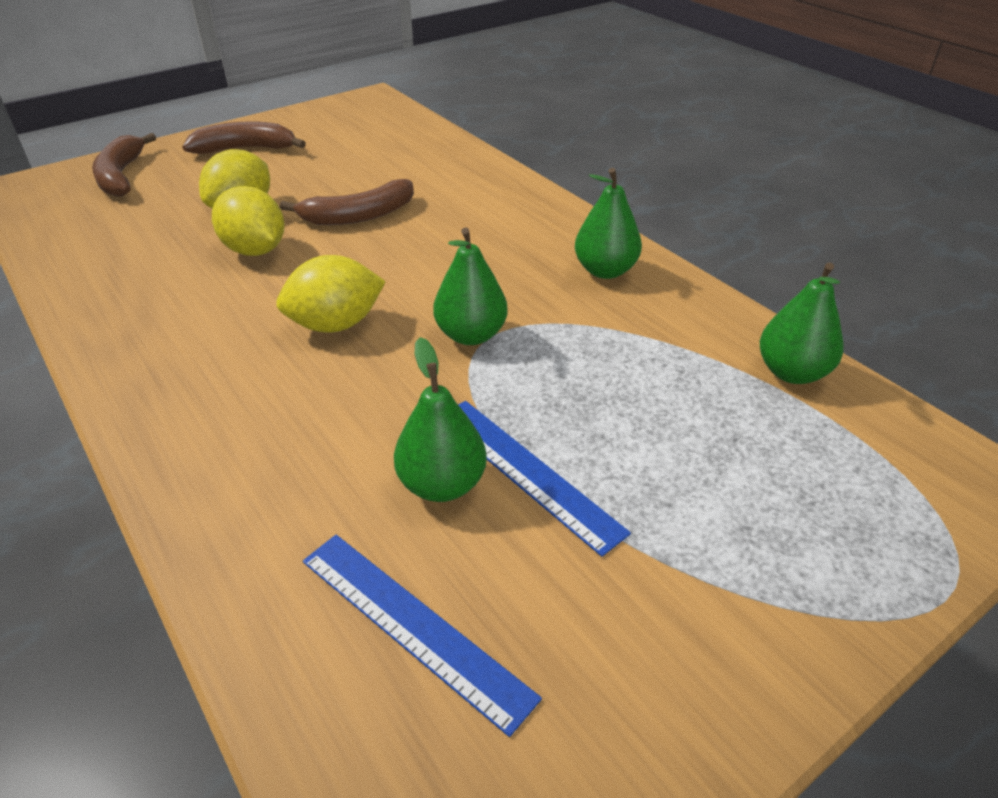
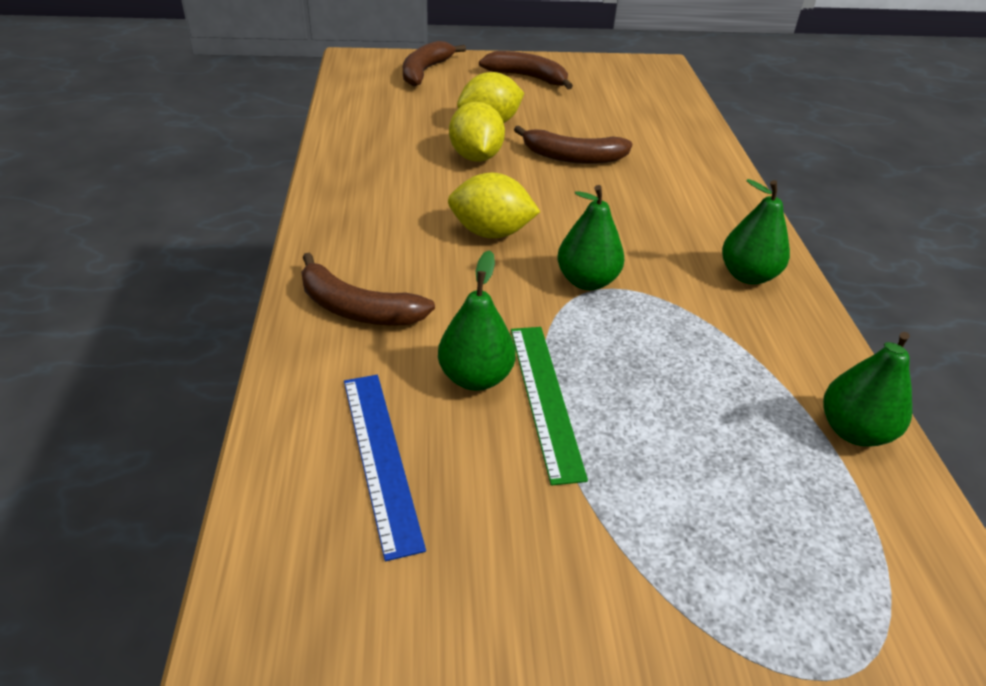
camera: 30 degrees right, 0 degrees up
(251, 471) = (357, 309): none -> brown banana
(527, 471) = (545, 398): blue ruler -> green ruler

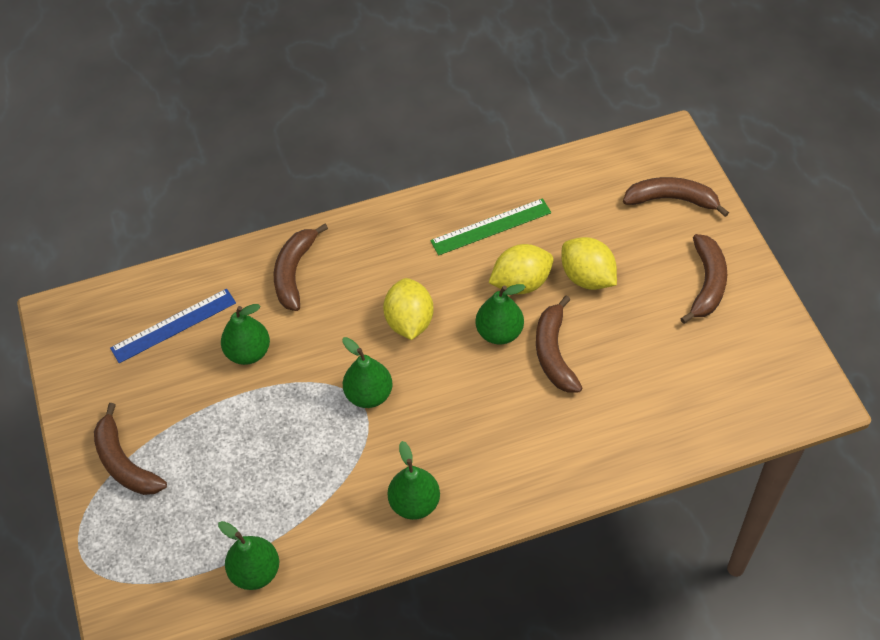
camera: 80 degrees right, 15 degrees up
(534, 181) = (499, 332): none -> green pear
(545, 398) = (239, 393): green ruler -> green ruler (491, 227)
(646, 572) = (124, 463): none -> brown banana

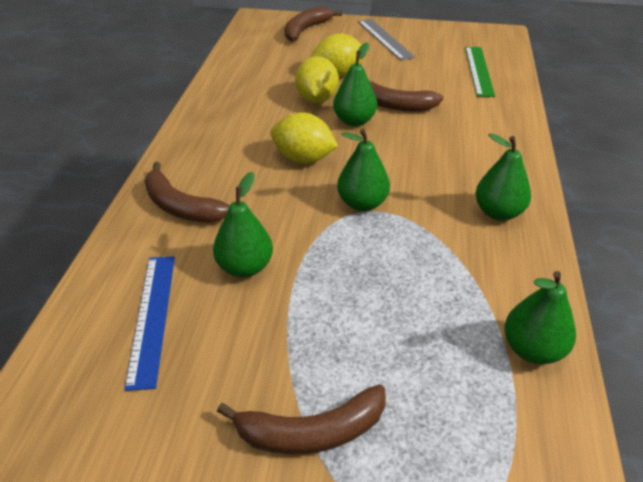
camera: 65 degrees left, 15 degrees down
(491, 227) = (251, 96): green ruler -> green ruler (479, 71)
(707, 284) = (385, 39): brown banana -> grey ruler

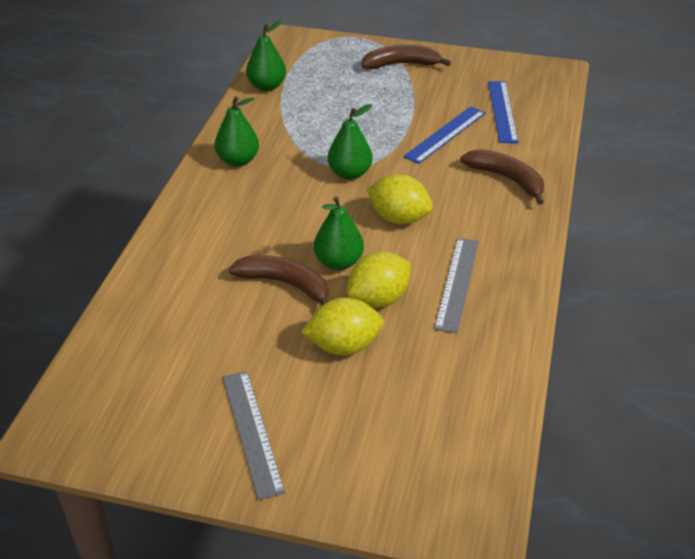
camera: 175 degrees left, 0 degrees up
(245, 267) = (445, 134): green pear -> blue ruler
(252, 111) = (457, 283): none -> grey ruler
(306, 30) = (383, 470): brown banana -> none
(316, 99) = (378, 299): yellow lemon -> yellow lemon turned 45 degrees clockwise
(479, 71) = (145, 340): green ruler -> none

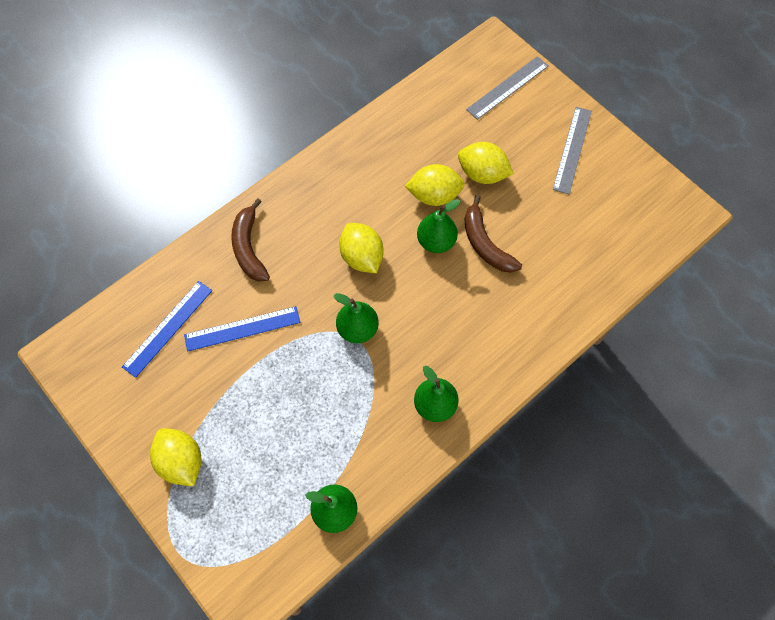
camera: 145 degrees left, 25 degrees up
(401, 64) = (181, 461): brown banana -> yellow lemon
(457, 283) = (374, 178): grey ruler -> grey ruler (507, 87)

